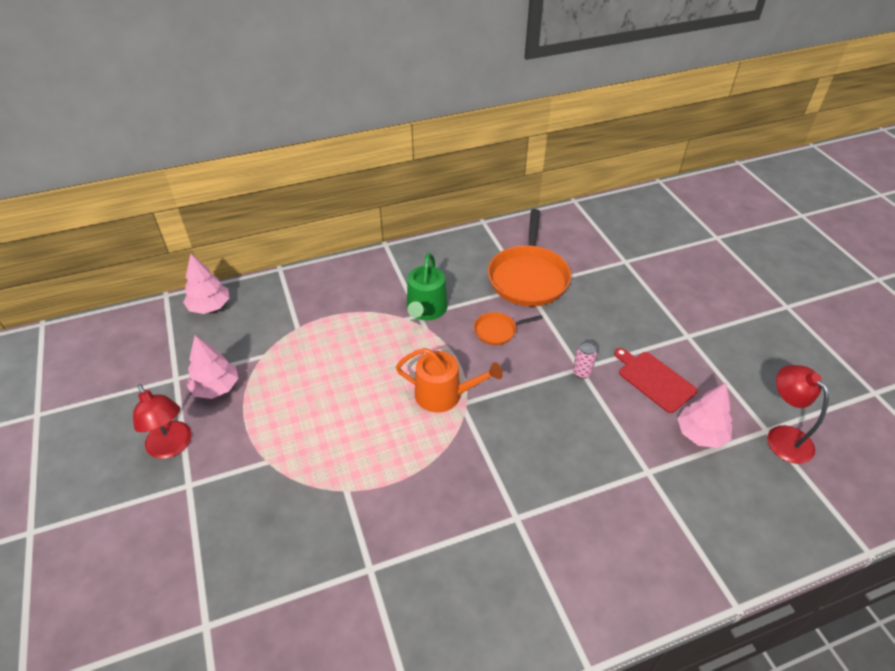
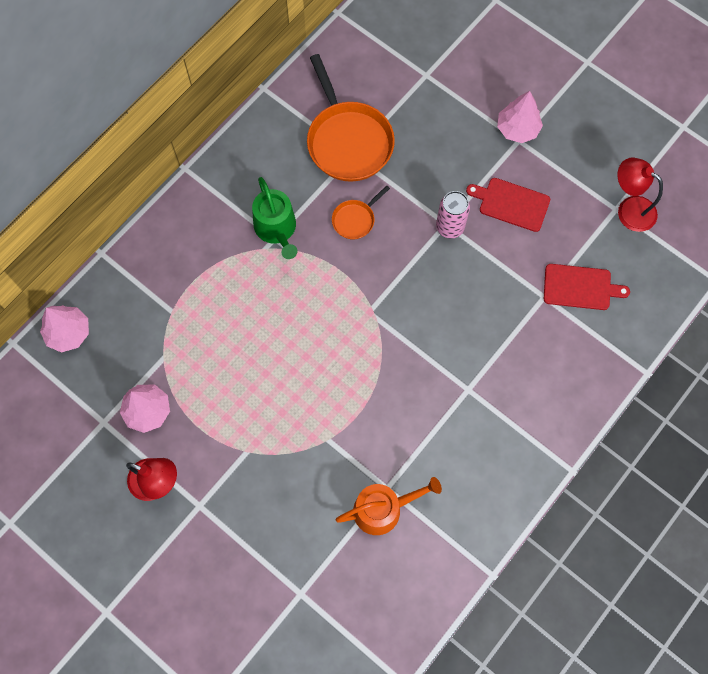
camera: 30 degrees left, 25 degrees up
(444, 395) = (349, 311): orange watering can -> orange watering can (383, 509)
(582, 372) = (450, 227): pink can -> pink can, size x1.56
(693, 481) = (580, 287): none -> red cutting board
(700, 434) = (568, 239): pink tree -> pink tree (517, 129)

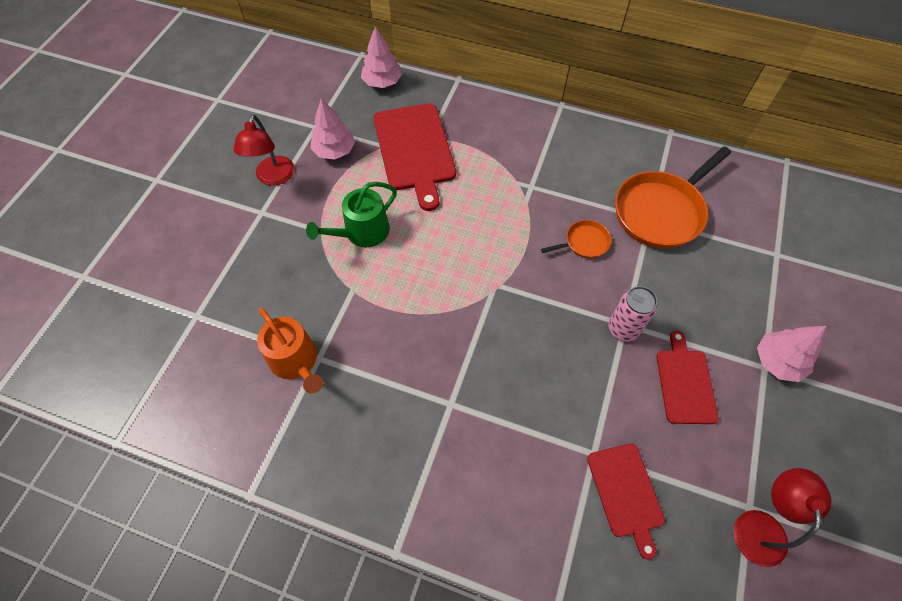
camera: 70 degrees right, 10 degrees down
(182, 330) = (415, 150): none -> red cutting board
(277, 229) = (540, 185): green watering can -> green watering can (362, 232)
(355, 219) = (584, 243): orange pan -> orange pan turned 135 degrees clockwise

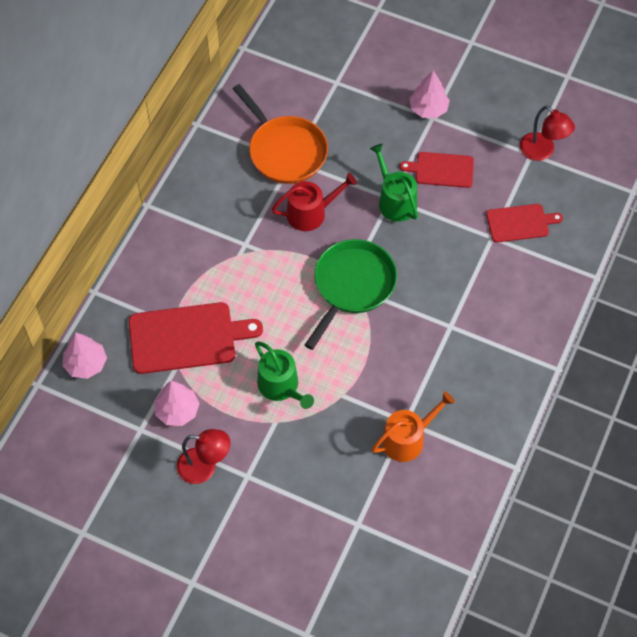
camera: 85 degrees left, 0 degrees up
(494, 290) = (352, 286): none -> green pan
(584, 243) = (311, 213): orange pan -> red watering can
(623, 329) = (395, 200): pink can -> green watering can
(760, 525) = (542, 152): red lamp -> red lamp turned 150 degrees counterclockwise

